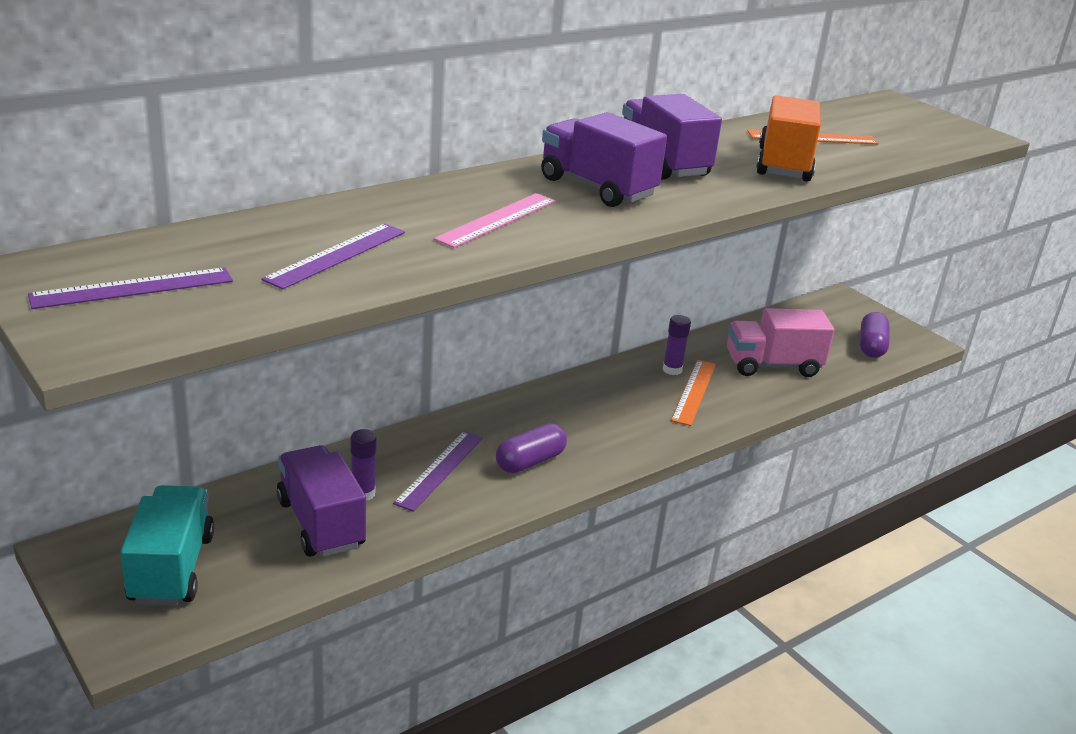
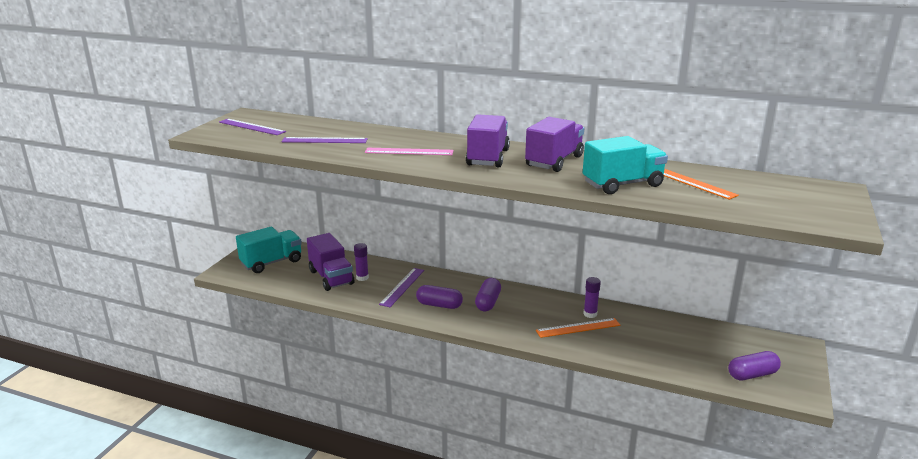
camera: 60 degrees right, 5 degrees down
(321, 523) = (331, 277): purple truck -> purple truck turned 120 degrees clockwise
(440, 470) = (402, 287): purple ruler -> purple ruler turned 60 degrees counterclockwise
(567, 422) = (488, 302): none -> purple capsule
(772, 365) = (654, 344): pink truck -> none
(784, 164) = (622, 184): orange truck -> turquoise truck

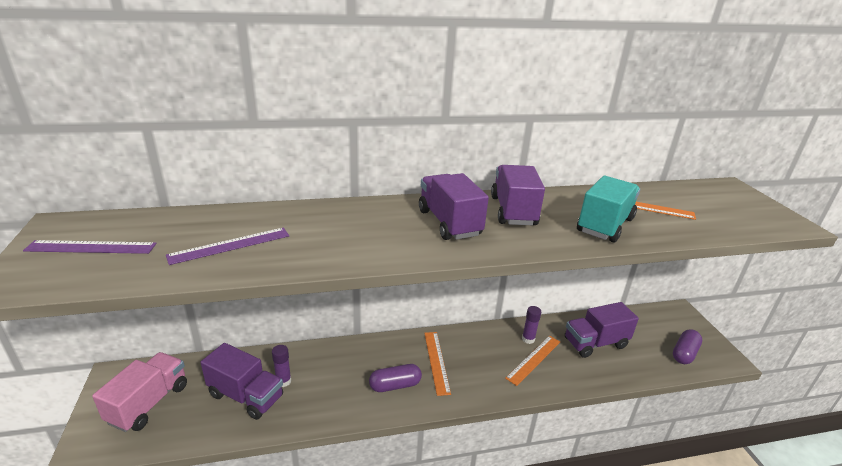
camera: 35 degrees left, 5 degrees up
(271, 262) = (149, 403): turquoise truck -> pink truck
(402, 287) = (338, 376): purple ruler -> none
(409, 151) = (357, 236): pink ruler -> none
(488, 302) = (436, 362): purple capsule -> orange ruler
(657, 337) = (595, 343): none -> purple truck

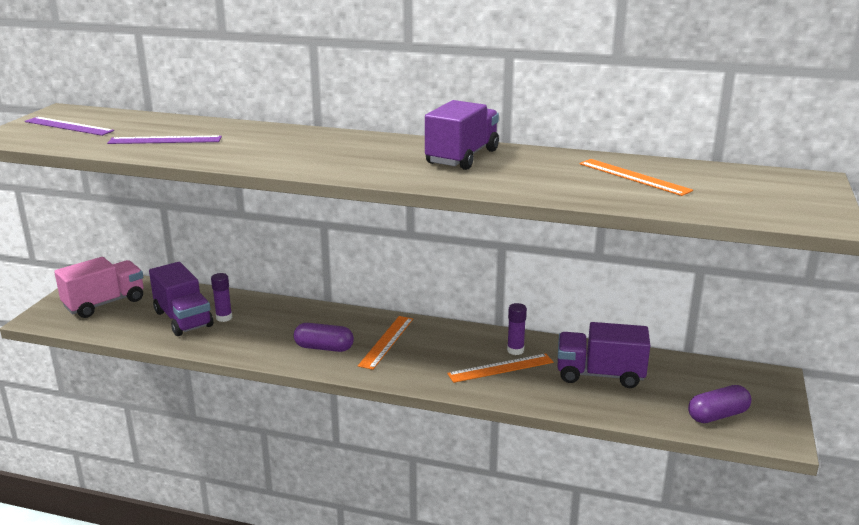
camera: 30 degrees right, 5 degrees down
(449, 223) = (377, 155): purple truck -> none
(605, 225) = (549, 182): turquoise truck -> none

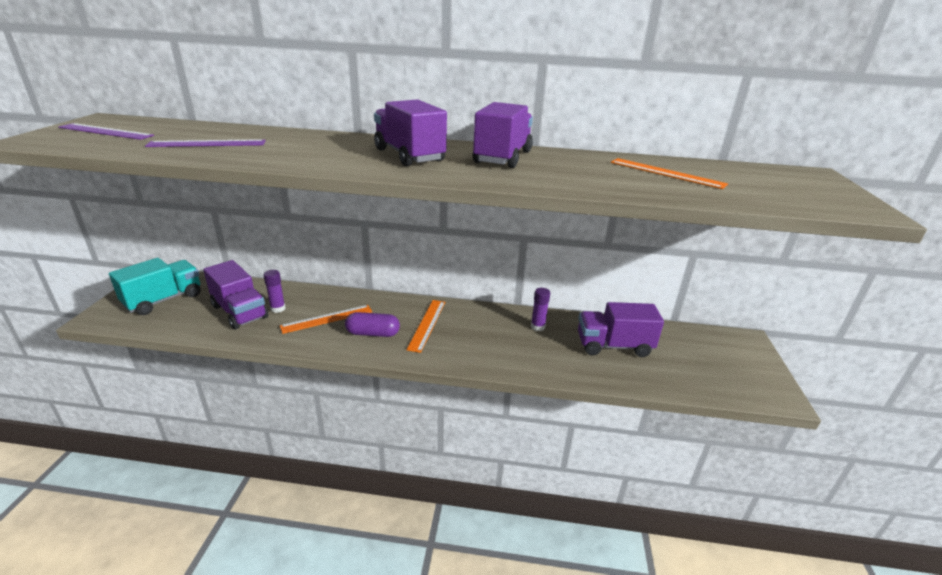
camera: 10 degrees left, 5 degrees up
(105, 303) = (164, 300): pink truck -> turquoise truck
(363, 154) = (409, 155): none -> purple truck
(501, 368) = (530, 344): orange ruler -> orange ruler (327, 319)
(717, 415) = (721, 378): purple capsule -> none

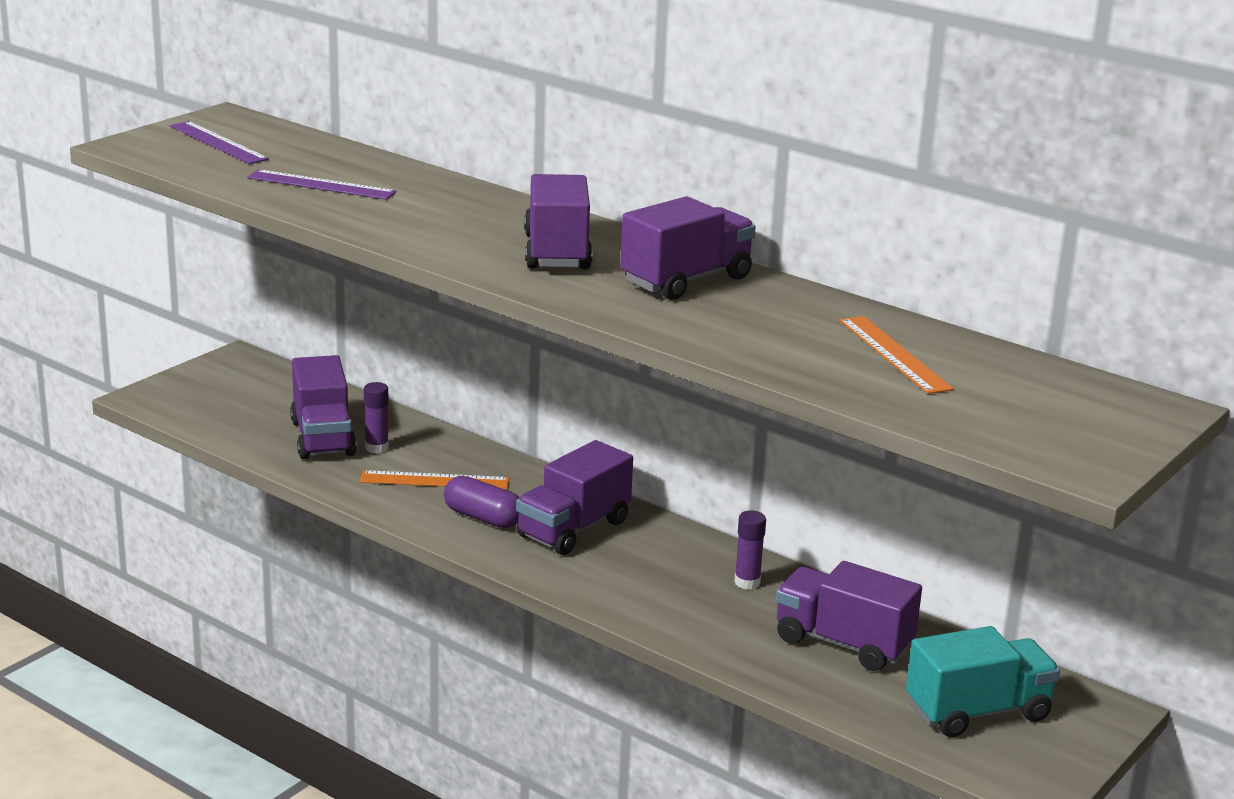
camera: 30 degrees right, 5 degrees down
(164, 300) = (235, 395): turquoise truck -> turquoise truck (978, 712)
(427, 324) = (573, 529): orange ruler -> purple truck

